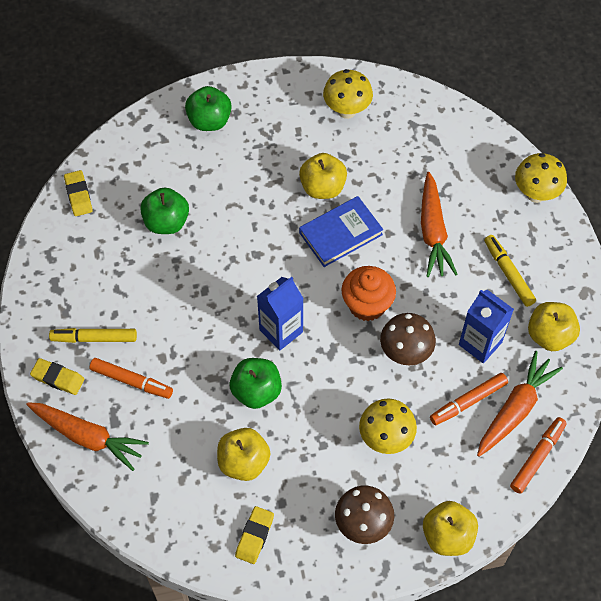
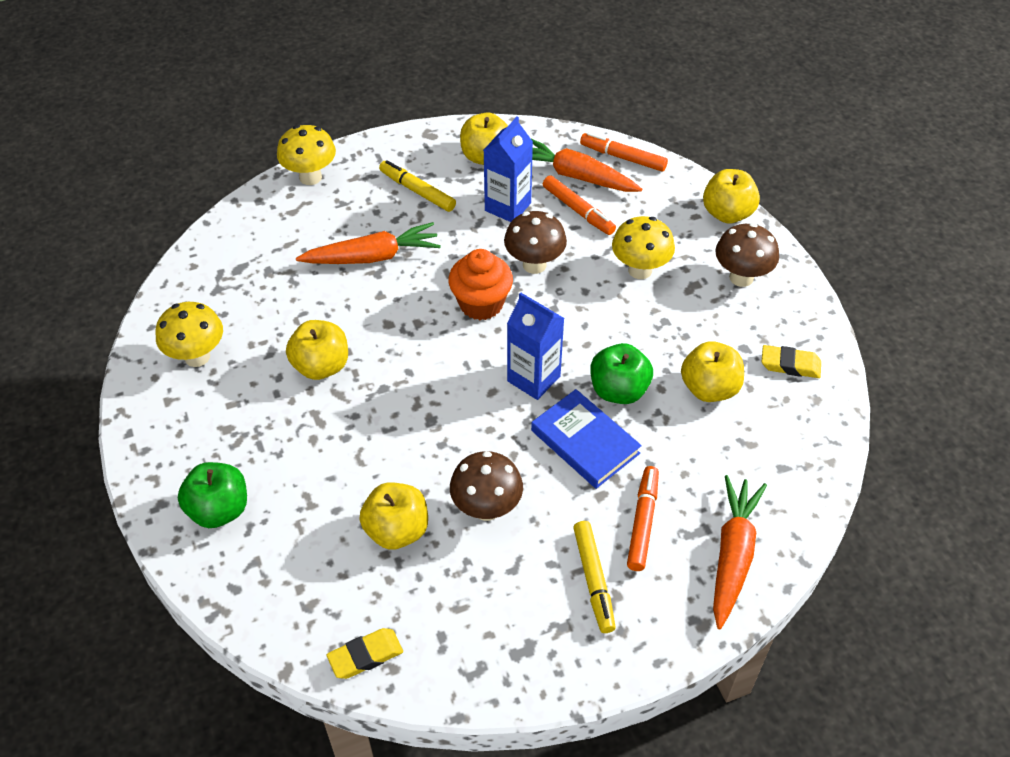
camera: 100 degrees left, 10 degrees down
(58, 378) = (663, 611): yellow eraser -> none
(166, 222) = (397, 530): green apple -> yellow apple
(170, 280) = (486, 508): none -> brown mushroom
(340, 234) = (388, 339): blue book -> blue book (585, 442)
(508, 274) = (417, 191): yellow marker -> yellow marker turned 75 degrees clockwise

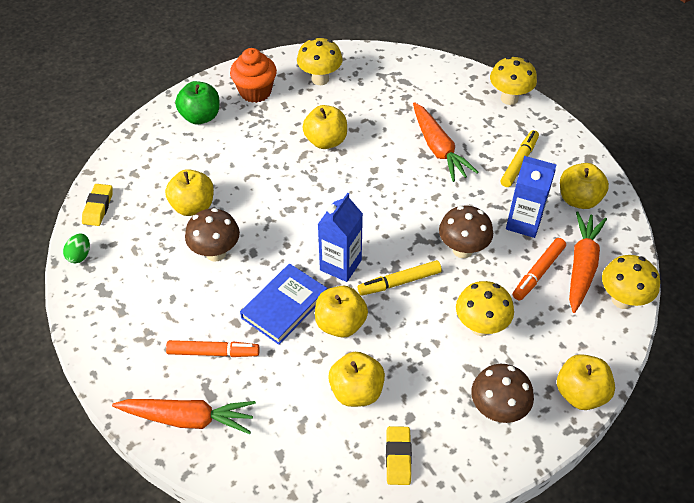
camera: 80 degrees right, 0 degrees up
(365, 656) = (98, 207): yellow eraser -> yellow eraser turned 45 degrees clockwise
(454, 681) = (80, 255): none -> green egg
(481, 304) = (409, 221): orange cupcake -> orange cupcake (255, 92)
(593, 579) = (160, 325): yellow marker -> yellow marker (400, 282)
(618, 390) = (340, 324): green apple -> yellow apple
(623, 157) = (622, 300): orange marker -> yellow mushroom

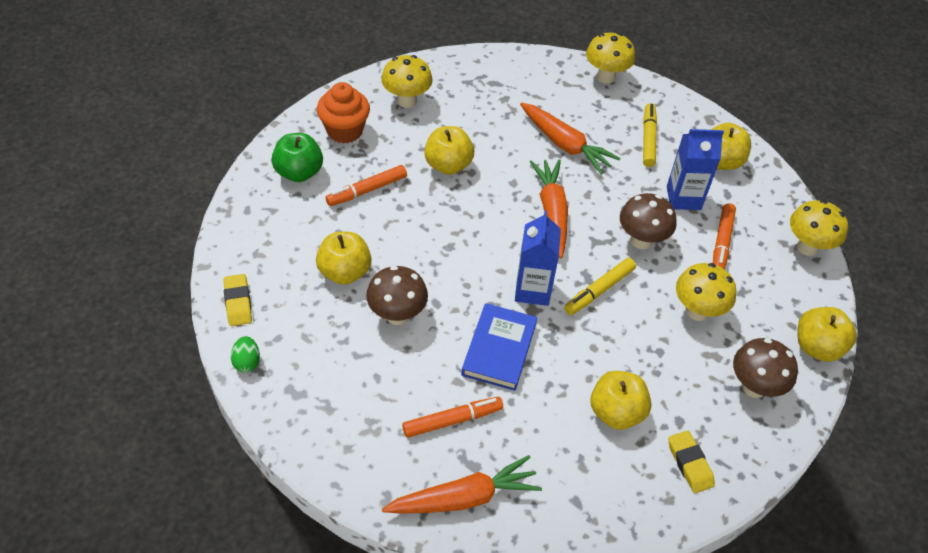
camera: 25 degrees left, 0 degrees up
(247, 145) = (367, 190): none -> orange marker
(340, 324) = (564, 350): yellow apple -> none
(582, 266) = (756, 225): orange carrot -> orange carrot (552, 212)

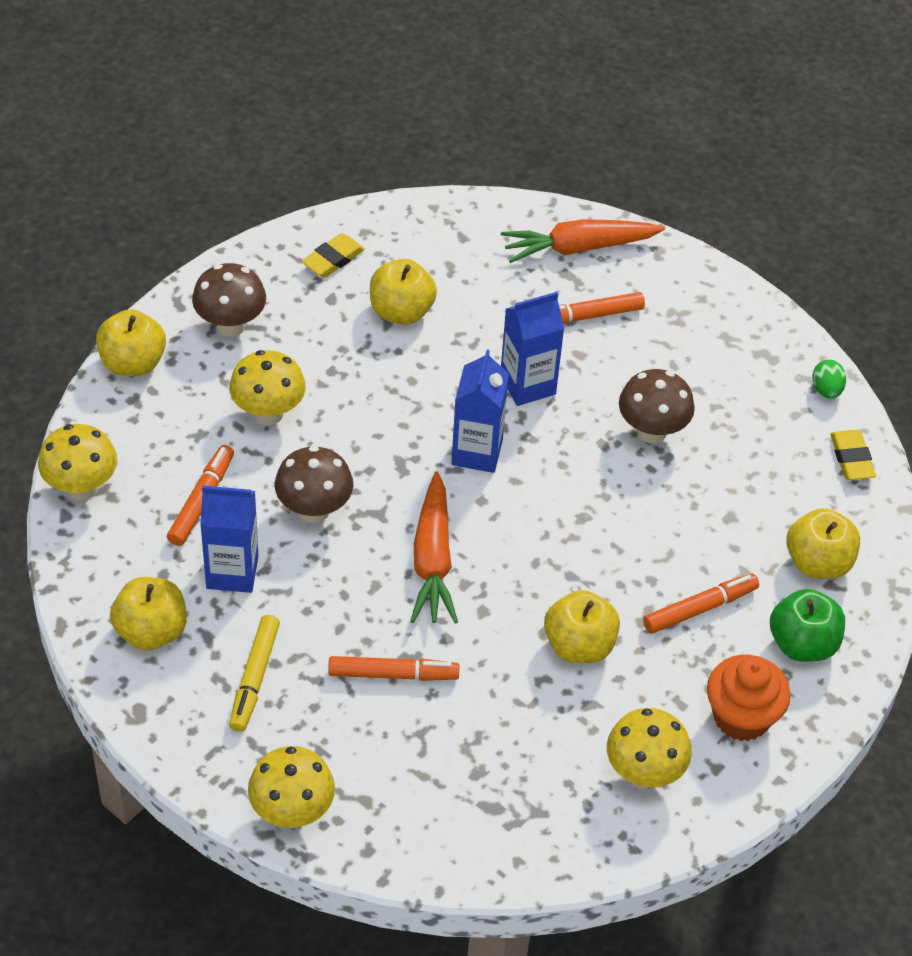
camera: 175 degrees left, 0 degrees up
(345, 272) = (721, 490): yellow apple -> yellow apple (818, 562)
(499, 349) = (527, 385): blue book -> blue carton
(565, 144) = (392, 674): orange carrot -> orange marker
(599, 290) = (389, 447): yellow marker -> none
(689, 464) = (333, 259): yellow eraser -> yellow eraser turned 60 degrees clockwise

